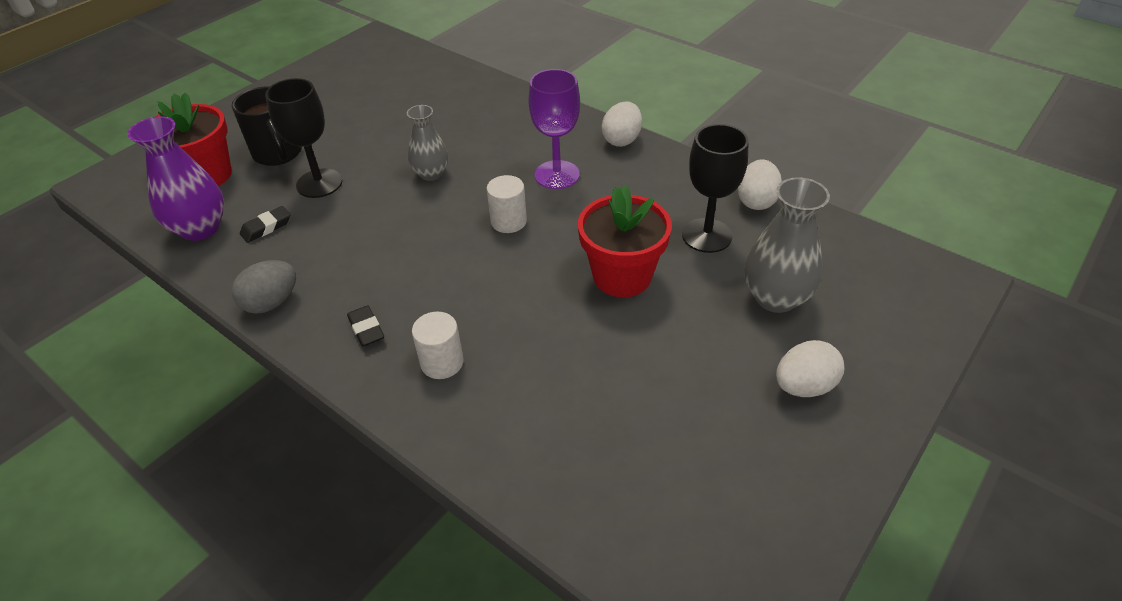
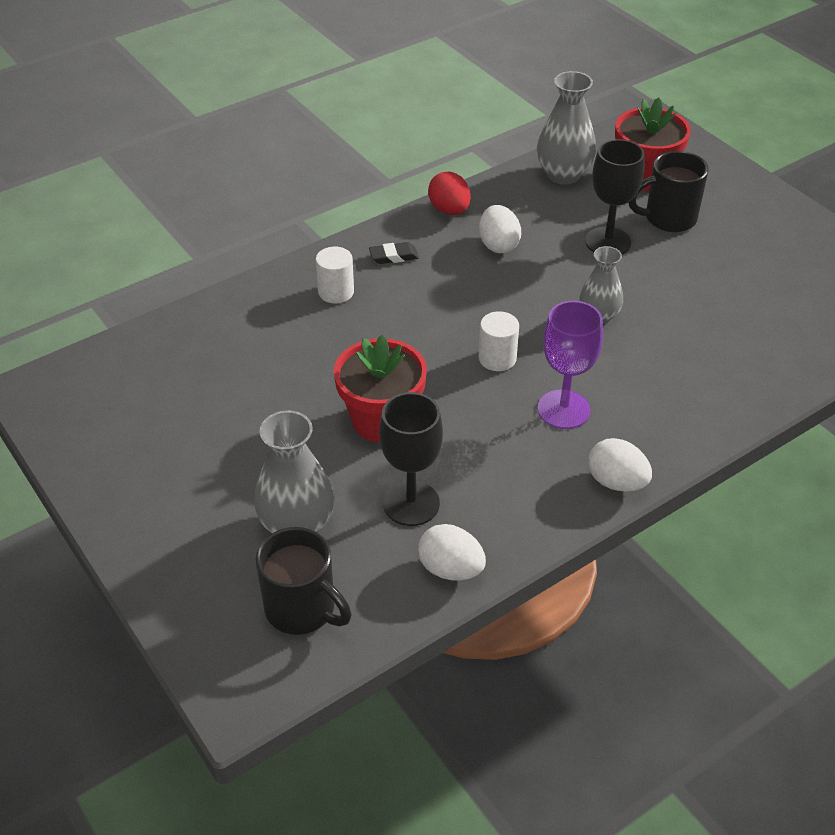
camera: 105 degrees right, 0 degrees up
(200, 228) = (563, 175): purple vase -> grey vase
(266, 227) = (550, 209): black eraser -> none
(271, 302) = (449, 210): grey egg -> red egg
(804, 386) = (187, 502): white egg -> white egg (498, 245)
(853, 270) = (302, 609): none -> black mug

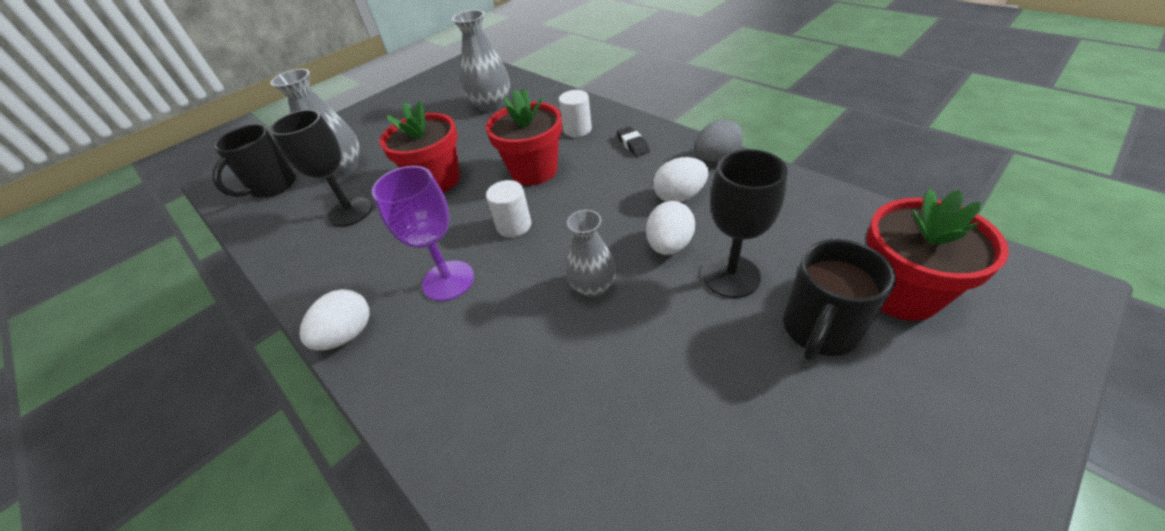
camera: 85 degrees right, 0 degrees up
(405, 335) = (534, 171): none -> red flower pot
(449, 210) = (716, 158): red egg -> grey egg
(450, 569) = (281, 244): white egg -> white egg (669, 245)
(563, 175) = (838, 220): grey vase -> grey vase (491, 105)
(668, 218) = (819, 330): black mug -> black mug turned 120 degrees counterclockwise

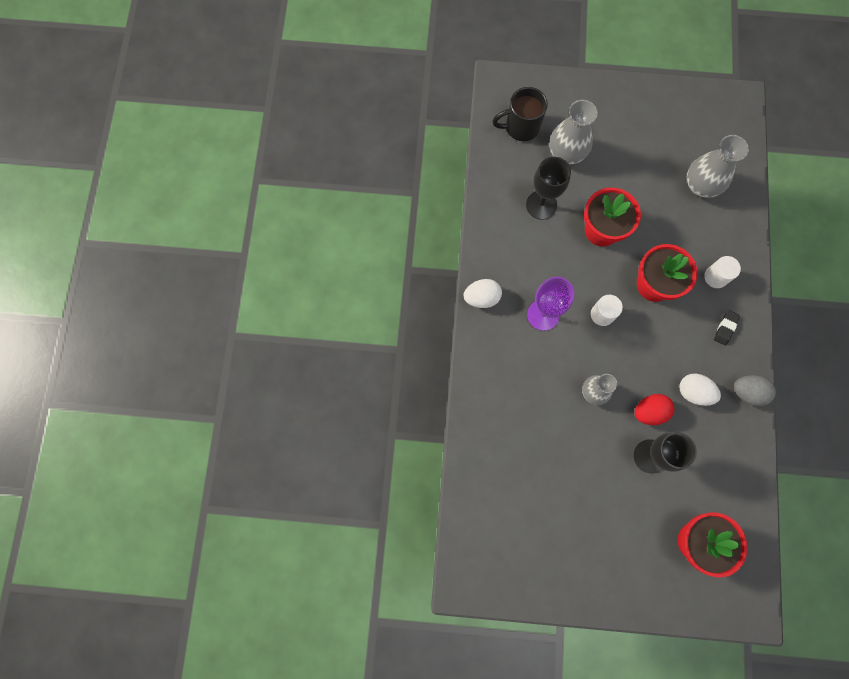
camera: 45 degrees right, 30 degrees up
(669, 245) = (649, 411): white egg -> red egg
(819, 330) = (644, 513): black mug -> none

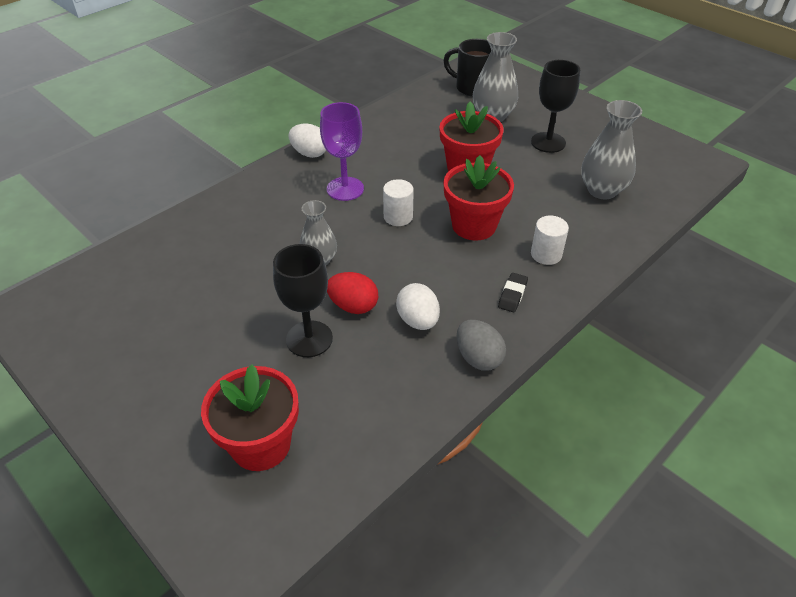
camera: 40 degrees right, 30 degrees down
(541, 205) = (432, 131): black goblet -> black goblet (548, 142)
(725, 328) = (512, 295): black eraser -> black eraser turned 45 degrees counterclockwise

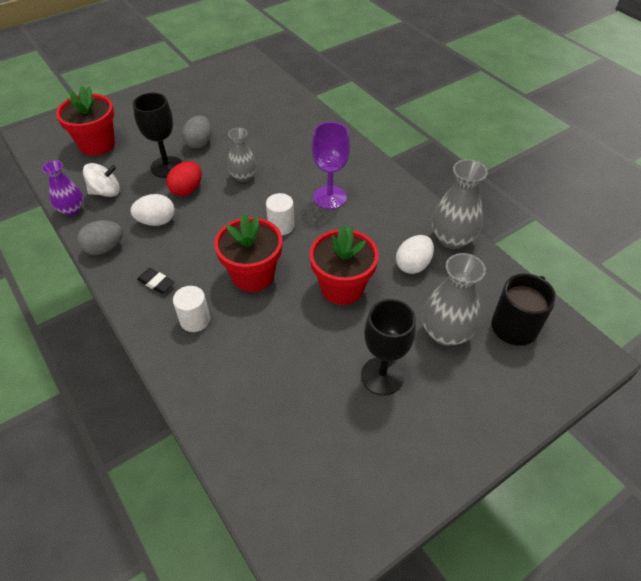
camera: 100 degrees right, 5 degrees up
(252, 316) = (199, 143): none -> grey egg
(309, 153) = (388, 179): white egg -> white egg (413, 265)
(374, 393) = (106, 192): none -> white spinning top
(419, 421) = (72, 210): none -> purple vase
(602, 190) = (277, 403): grey vase -> grey vase (452, 239)

